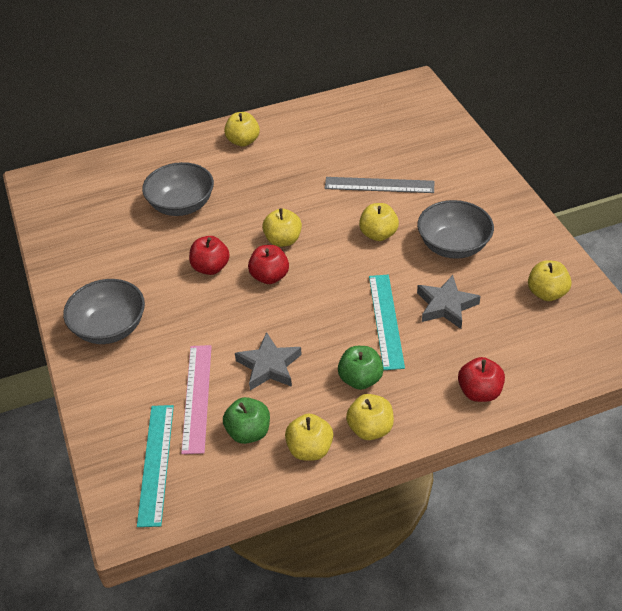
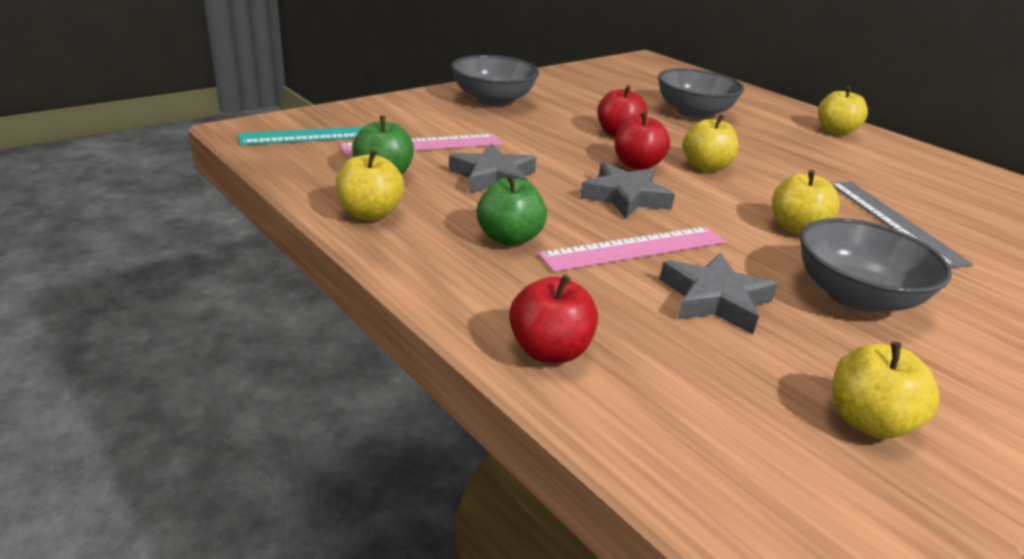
camera: 65 degrees right, 15 degrees down
(318, 301) = (625, 197): none -> grey star
(370, 429) = (422, 253): yellow apple -> none
(386, 320) = (634, 248): turquoise ruler -> pink ruler

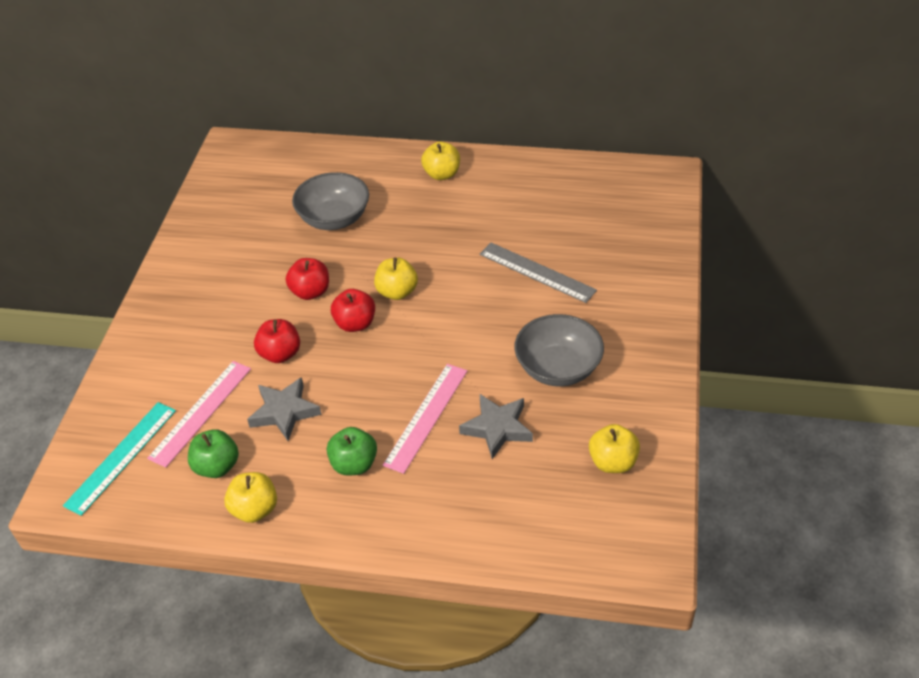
camera: 35 degrees left, 15 degrees up
(493, 100) = (182, 313): grey bowl -> none
(549, 350) = (455, 532): red apple -> red apple (280, 354)
(625, 197) = (379, 368): grey star -> none
(796, 228) = (492, 324): yellow apple -> none

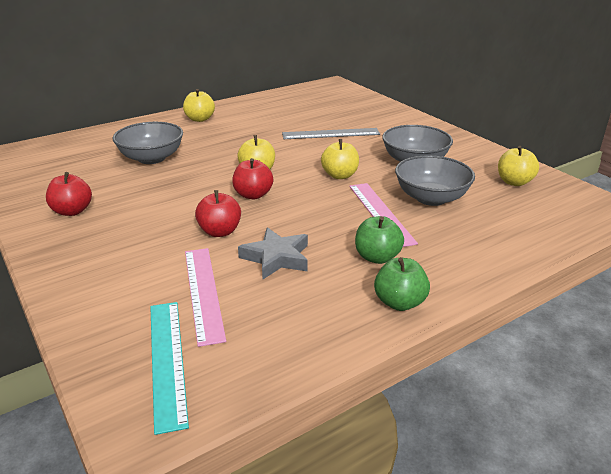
camera: 45 degrees left, 15 degrees down
(217, 466) = (273, 315): green apple -> green apple (399, 302)
(255, 509) = (350, 321): yellow apple -> yellow apple (340, 175)
(310, 292) = (191, 194): red apple -> red apple (72, 211)
(497, 428) = (431, 198): grey star -> grey bowl

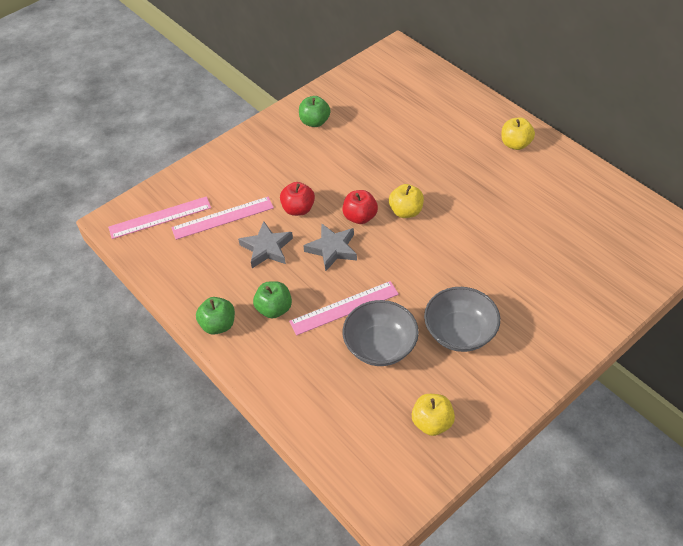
camera: 85 degrees right, 20 degrees up
(72, 211) = (315, 122): red apple -> green apple
(151, 158) = (414, 136): grey bowl -> none
(167, 360) = (160, 217): turquoise ruler -> pink ruler
(294, 214) = (332, 249): none -> grey star
(331, 134) = (512, 255): grey ruler -> none
(340, 175) = (412, 272): yellow apple -> none

